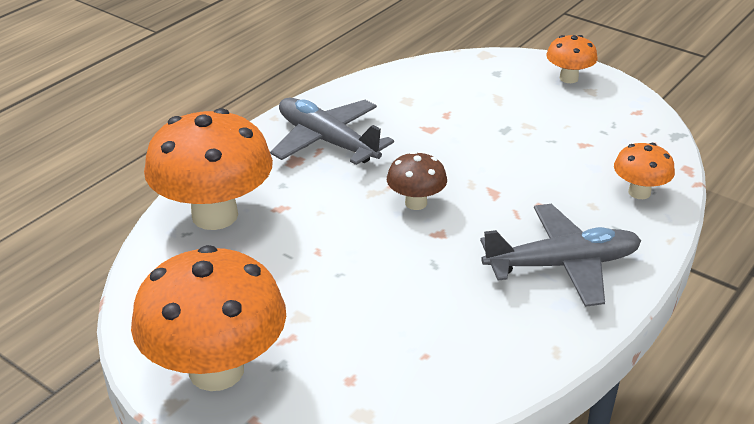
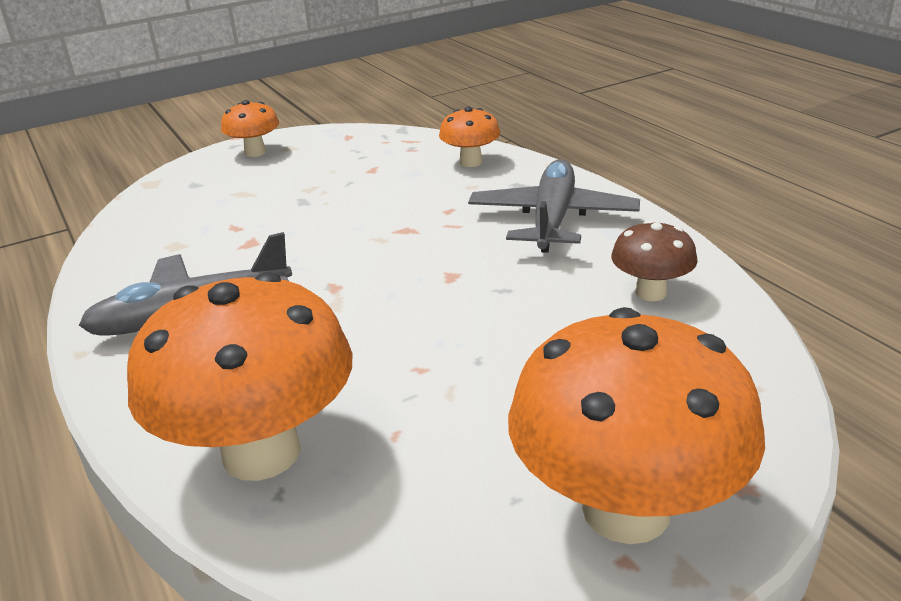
camera: 65 degrees left, 5 degrees down
(416, 203) = (383, 279): brown mushroom -> brown mushroom (651, 293)

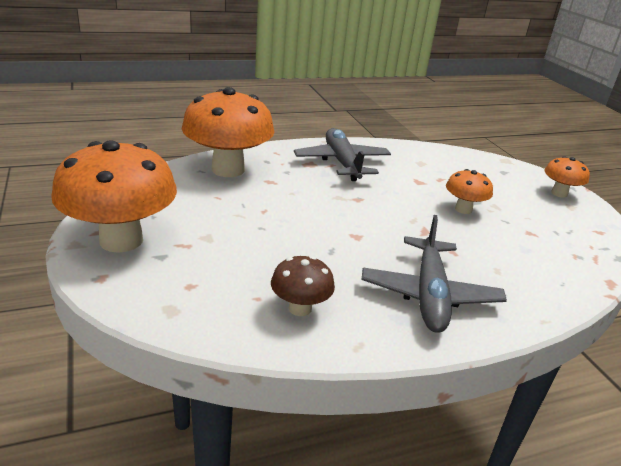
camera: 95 degrees right, 0 degrees up
(471, 162) = (548, 279): orange mushroom -> orange mushroom (463, 209)
(553, 219) = (429, 294): grey plane -> grey plane turned 75 degrees clockwise

